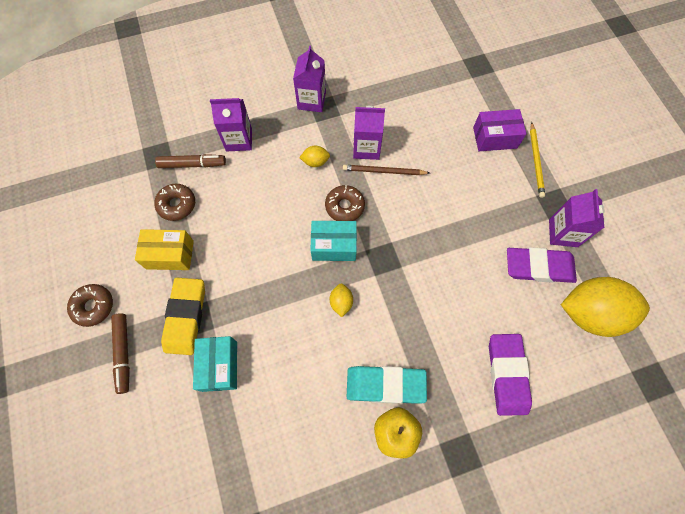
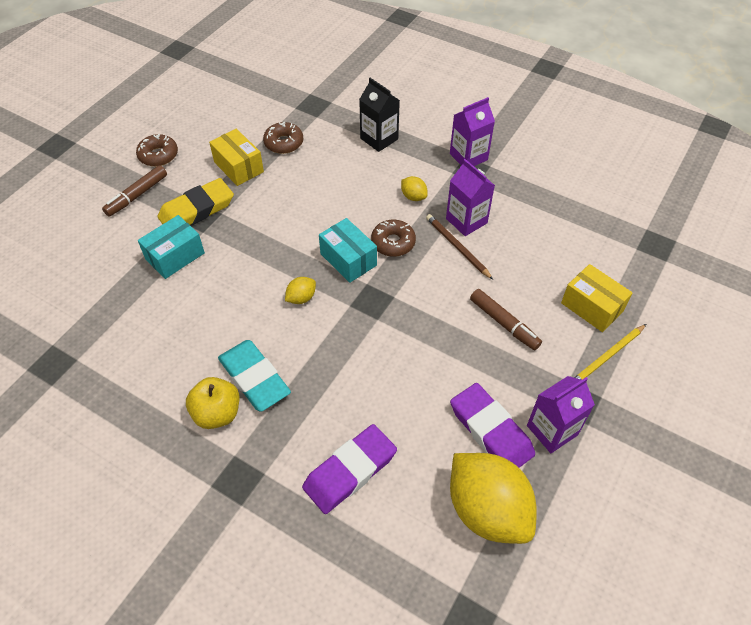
camera: 50 degrees right, 15 degrees down
(192, 164) = (327, 128): brown marker -> brown marker (504, 323)
(239, 140) = (379, 139): purple carton -> black carton
(495, 138) = (592, 307): purple box -> yellow box

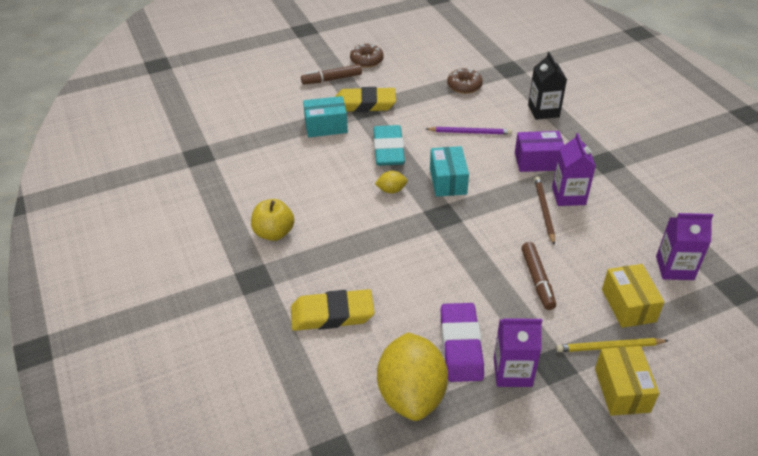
camera: 35 degrees right, 10 degrees down
(239, 167) = (417, 89): yellow box -> yellow box (622, 390)
(254, 378) = (316, 224): turquoise eraser -> turquoise eraser (388, 149)
(329, 194) = (470, 132): none -> purple pencil
(350, 471) = (332, 314): purple eraser -> yellow eraser
(393, 243) = (493, 185): brown donut -> none
(413, 197) = (537, 161): yellow lemon -> purple box
(468, 157) = (611, 152): purple carton -> purple carton (674, 268)

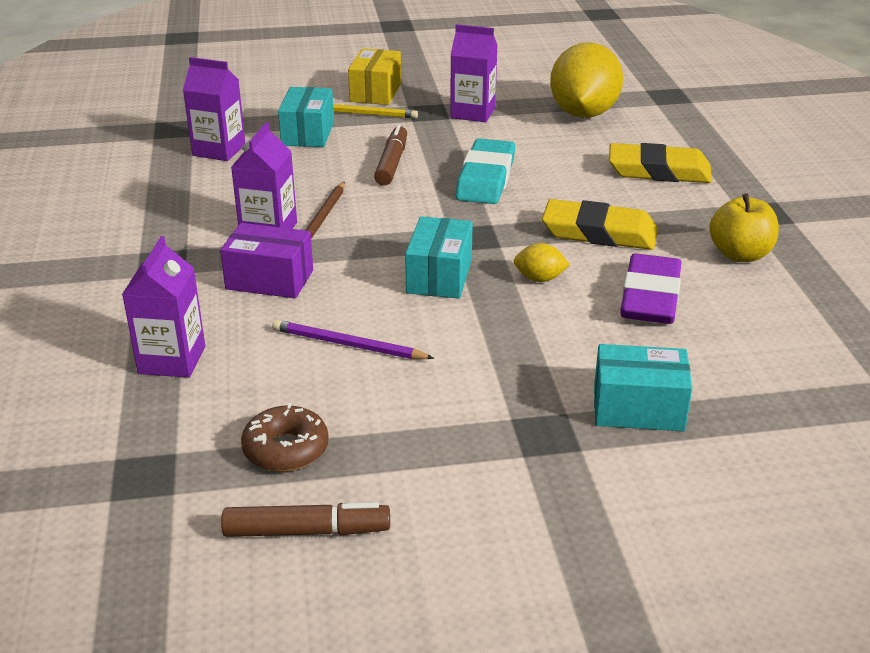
camera: 165 degrees left, 10 degrees down
(331, 79) = (607, 535): brown marker -> brown marker (307, 531)
(364, 104) = (539, 446): yellow eraser -> yellow eraser (599, 233)
(366, 60) = (494, 584): brown donut -> none
(388, 149) = (520, 341): turquoise eraser -> turquoise eraser (485, 178)
(461, 345) = (516, 133): purple eraser -> purple eraser (650, 297)
(543, 111) = (172, 360): black carton -> purple carton
(628, 305) = (308, 133): yellow box -> turquoise box

